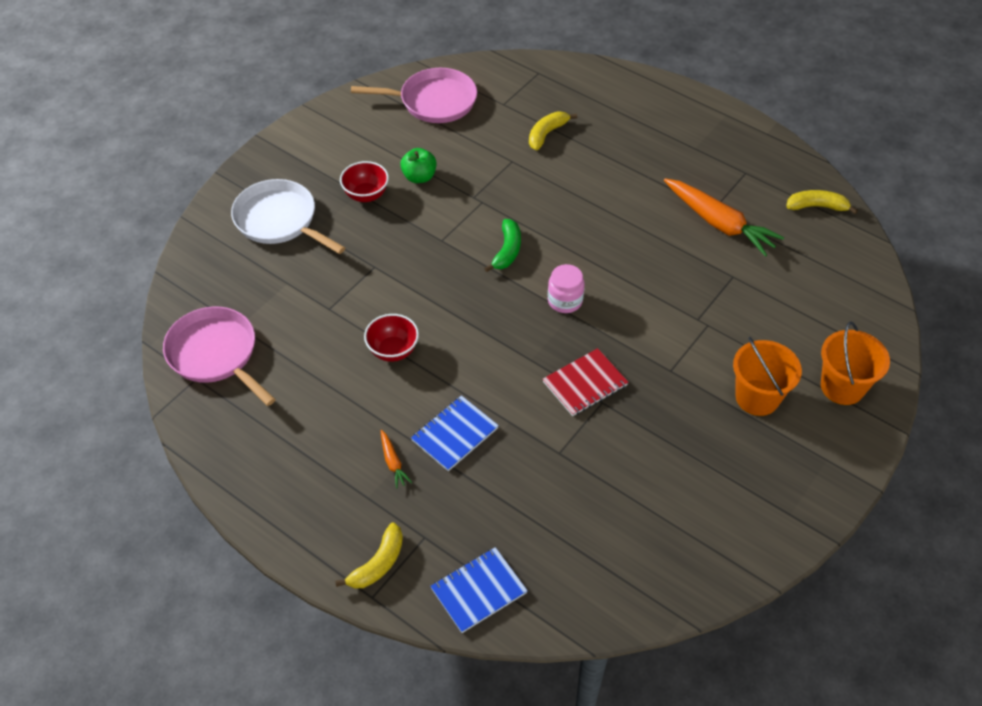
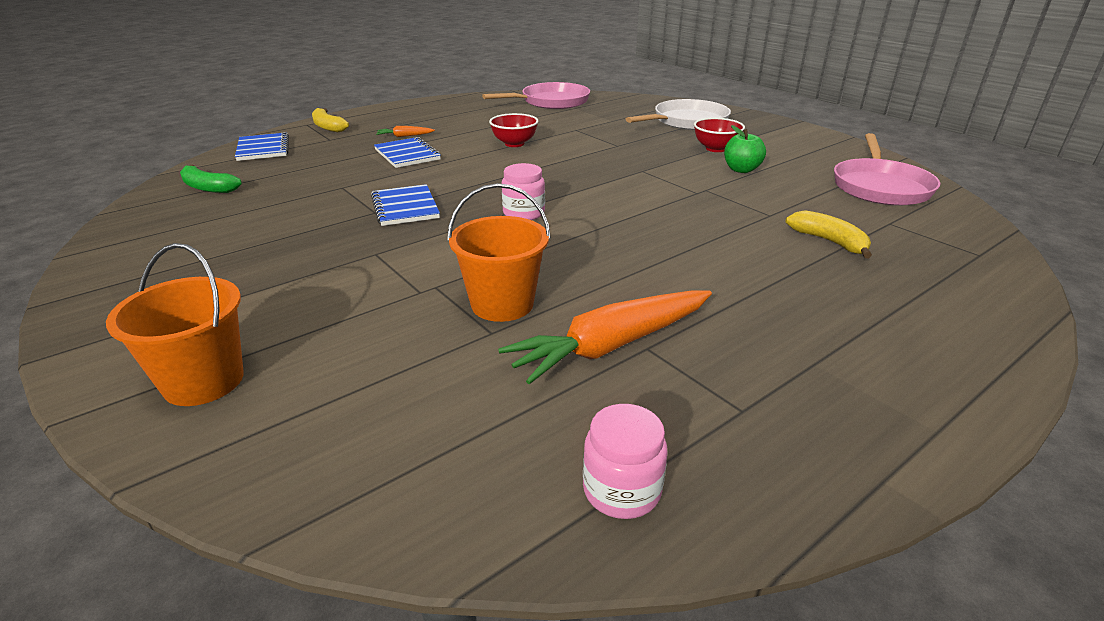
camera: 105 degrees right, 20 degrees down
(507, 251) = (614, 195): green banana -> green banana (208, 188)
(585, 384) = (405, 207): red notebook -> blue notebook
(757, 397) = (275, 301): orange bucket -> orange bucket (502, 304)
(817, 206) = (621, 490): yellow banana -> pink jar

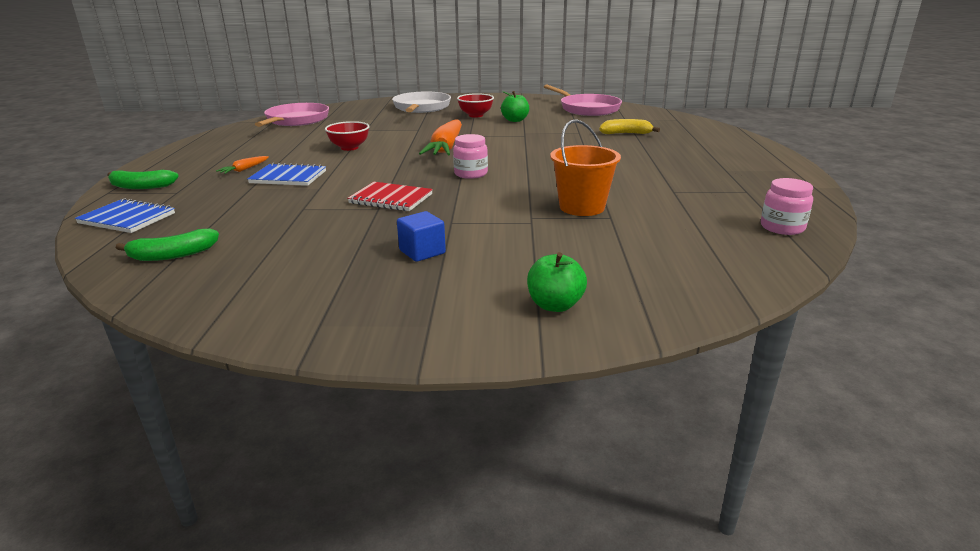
camera: 50 degrees left, 5 degrees down
(203, 381) = (555, 305): orange bucket -> green apple
(288, 268) = (422, 252): none -> blue cube
(328, 127) = (141, 187): yellow banana -> green banana
(405, 207) = (391, 199): blue notebook -> red notebook
(611, 345) = (662, 197): orange carrot -> orange carrot (446, 148)

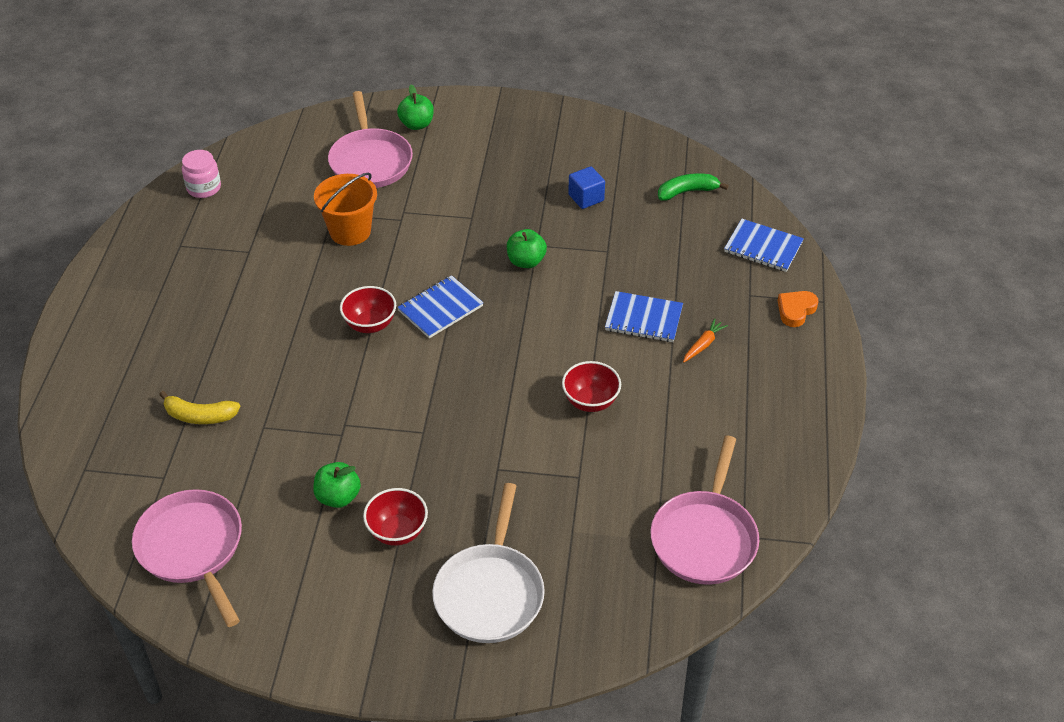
camera: 175 degrees left, 20 degrees up
(141, 187) = (795, 310): green banana -> orange heart
(391, 199) = (526, 261): red notebook -> green apple
(422, 252) = (497, 180): blue cube -> blue cube (586, 198)
(446, 148) = (461, 388): orange carrot -> none
(471, 174) = (440, 308): pink jar -> blue notebook
(528, 165) = (370, 324): none -> red bowl
(599, 261) = (370, 161): none -> pink pan

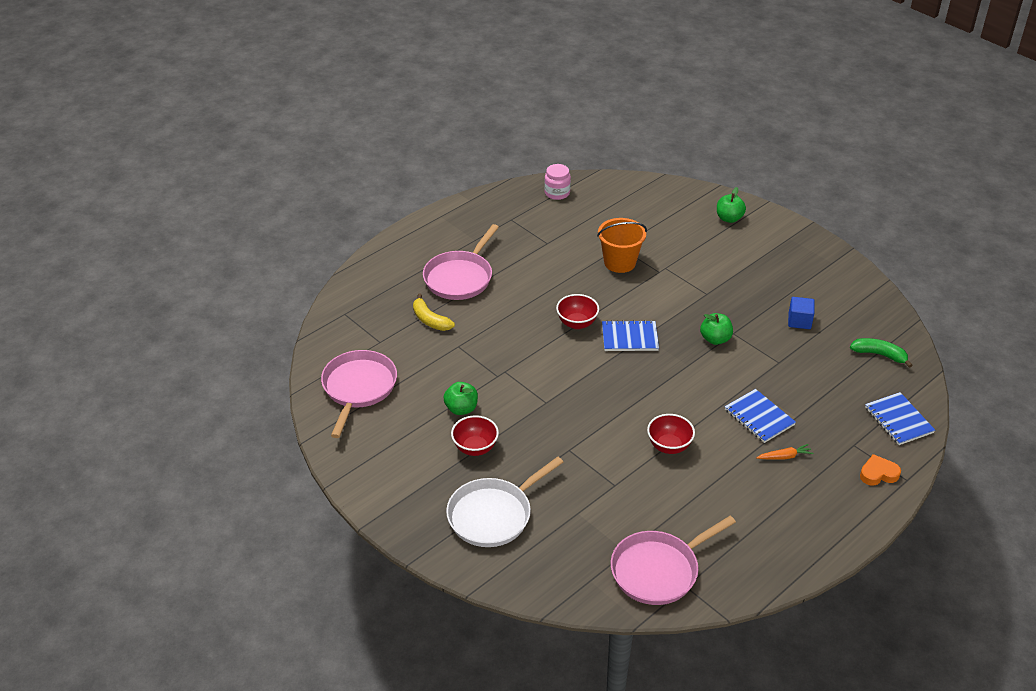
camera: 40 degrees right, 5 degrees down
(370, 161) = (675, 226): pink pan -> pink pan (460, 277)

